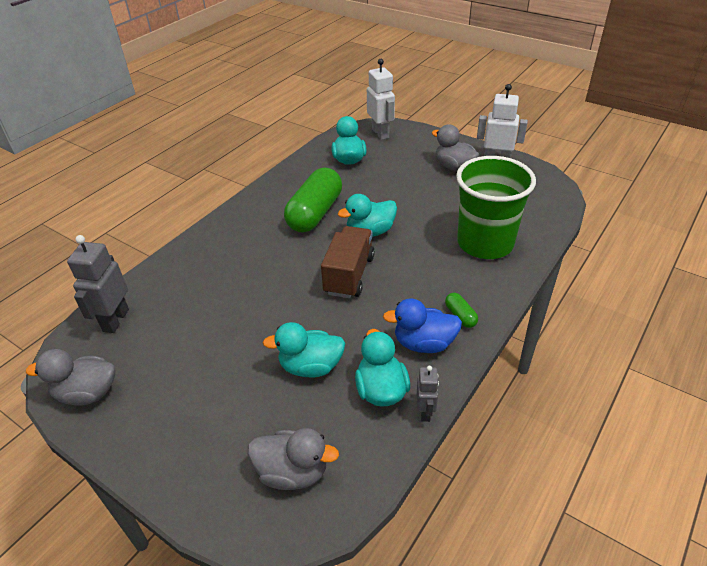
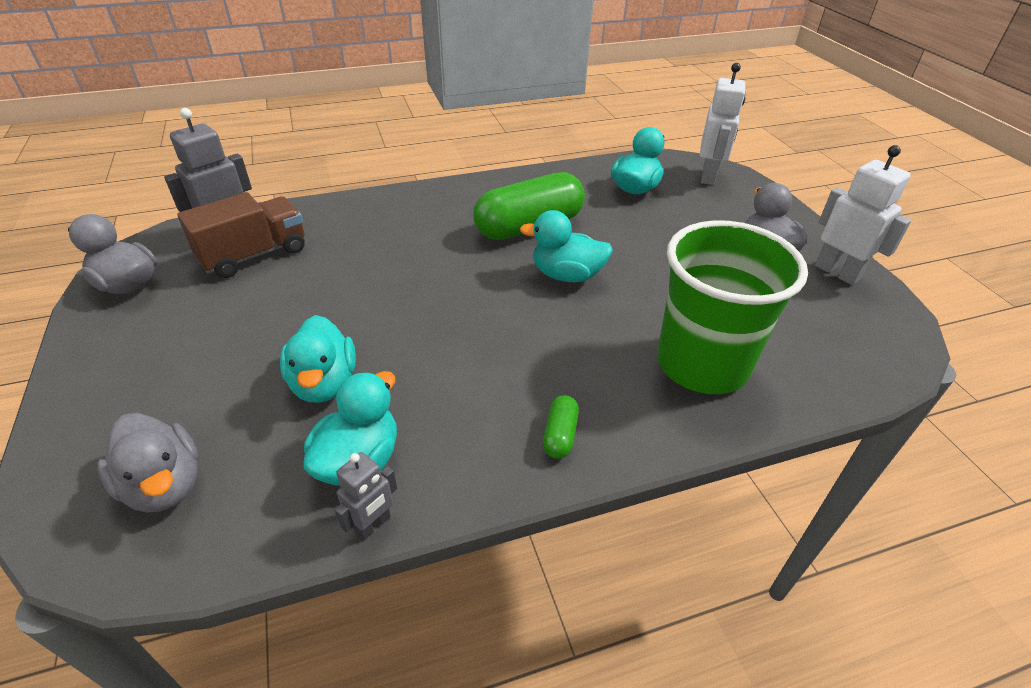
camera: 35 degrees right, 0 degrees up
(310, 367) = (324, 383): turquoise duck -> turquoise duck turned 135 degrees counterclockwise
(349, 275) = (485, 309): brown truck -> brown truck (254, 255)
(424, 343) = (474, 439): blue duck -> none

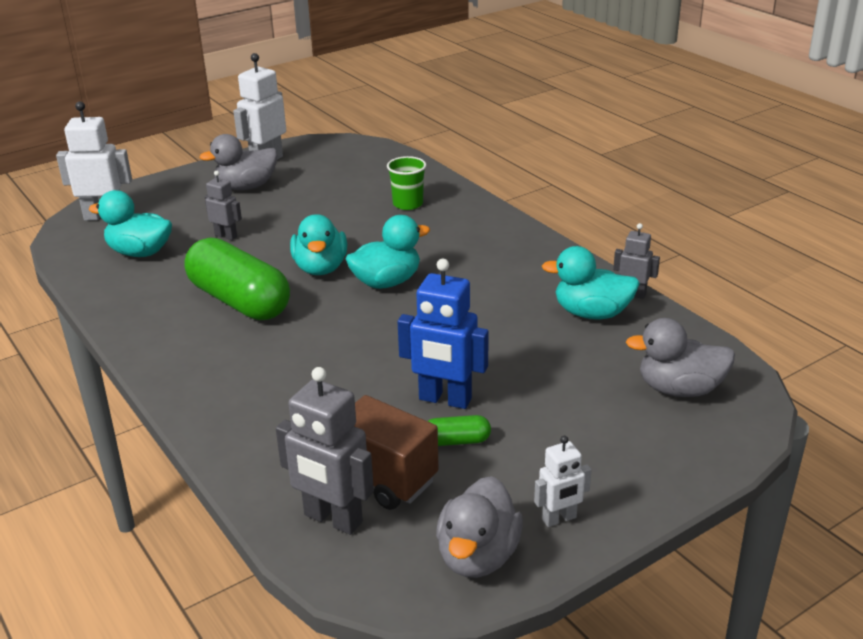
camera: 105 degrees left, 10 degrees down
(110, 333) = (559, 519): none -> white robot
(165, 485) = (679, 389): grey duck -> grey duck turned 120 degrees counterclockwise
(304, 308) = (445, 400): none -> blue robot
(324, 383) = (532, 353): turquoise duck -> turquoise duck (386, 282)
(560, 435) = (511, 245): green capsule -> green capsule (456, 441)
(653, 230) = (226, 236): none -> grey robot
(702, 364) = (408, 204): green cup -> green cup, size x0.44

